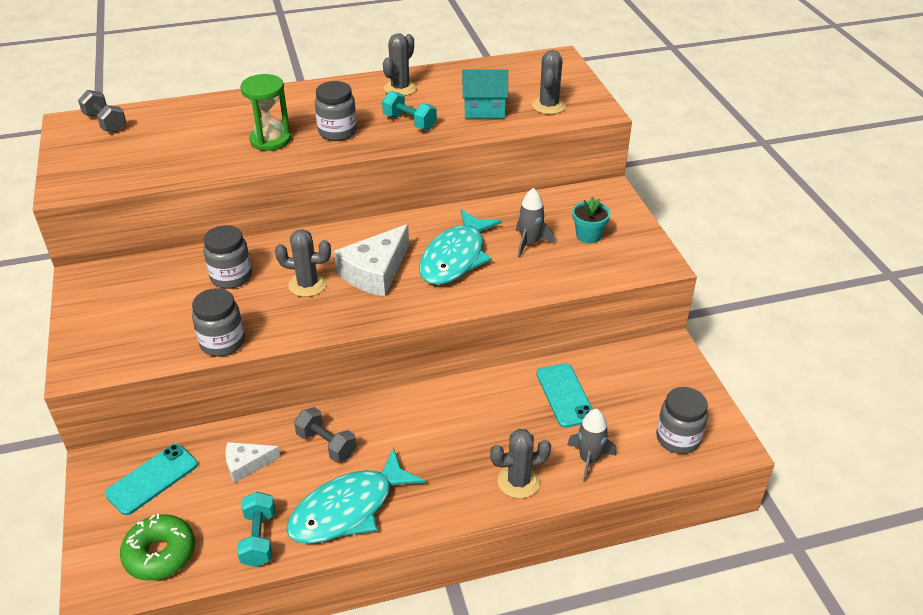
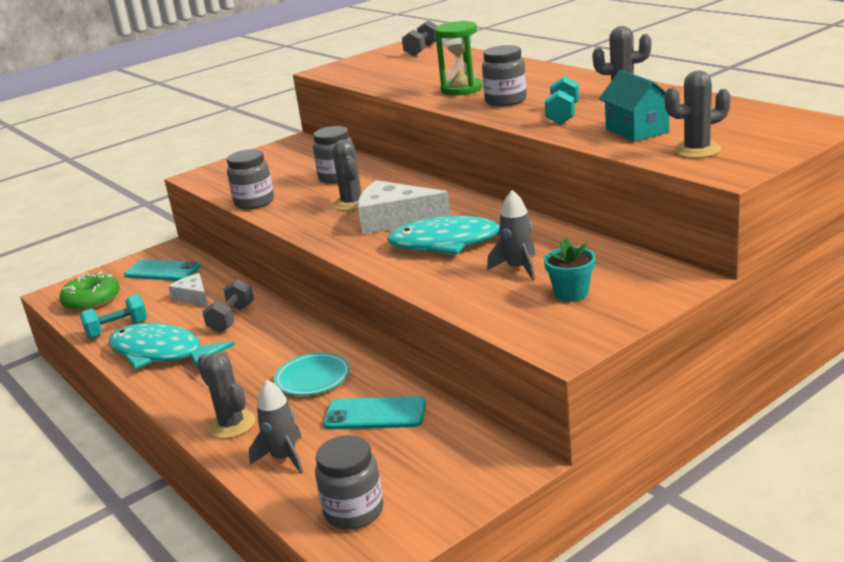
camera: 70 degrees right, 15 degrees down
(484, 416) = (313, 378): none -> turquoise plate
(565, 395) = (375, 414): turquoise phone -> turquoise phone turned 45 degrees clockwise

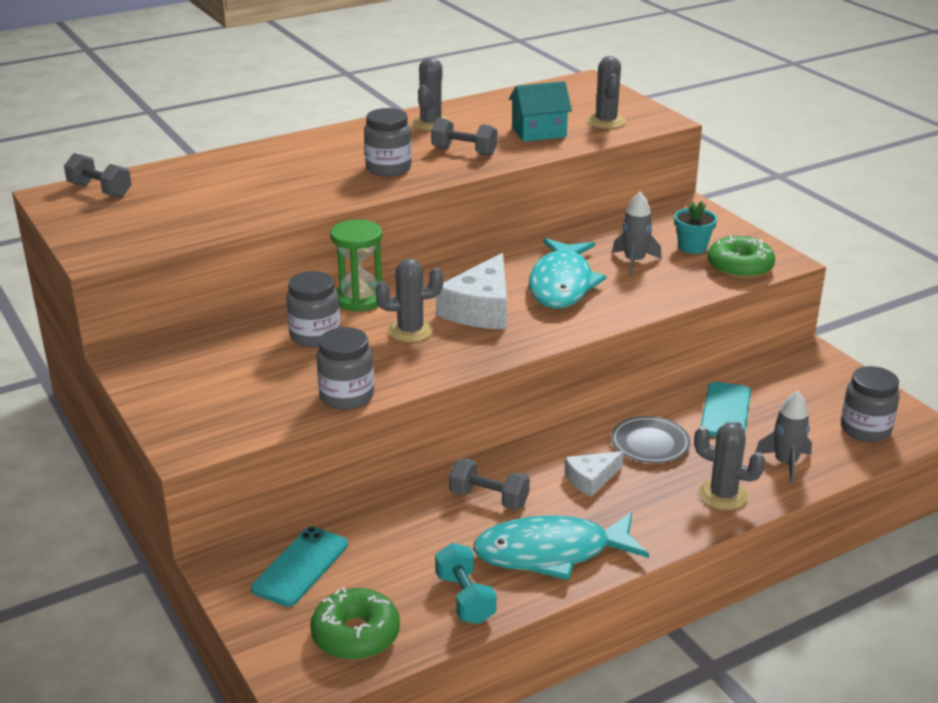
camera: 85 degrees left, 5 degrees up
(162, 353) = (551, 553): turquoise fish -> turquoise fish turned 45 degrees clockwise
(193, 297) = (407, 533): white cheese -> white cheese (591, 479)
(231, 425) = (723, 495): grey cactus -> grey cactus turned 60 degrees clockwise
(313, 378) = (650, 443): turquoise plate -> grey plate
(461, 89) = (315, 184): green hourglass -> green hourglass (359, 299)
(532, 324) = (739, 267): none -> green donut
(563, 115) = (464, 151): turquoise dumbbell -> grey dumbbell

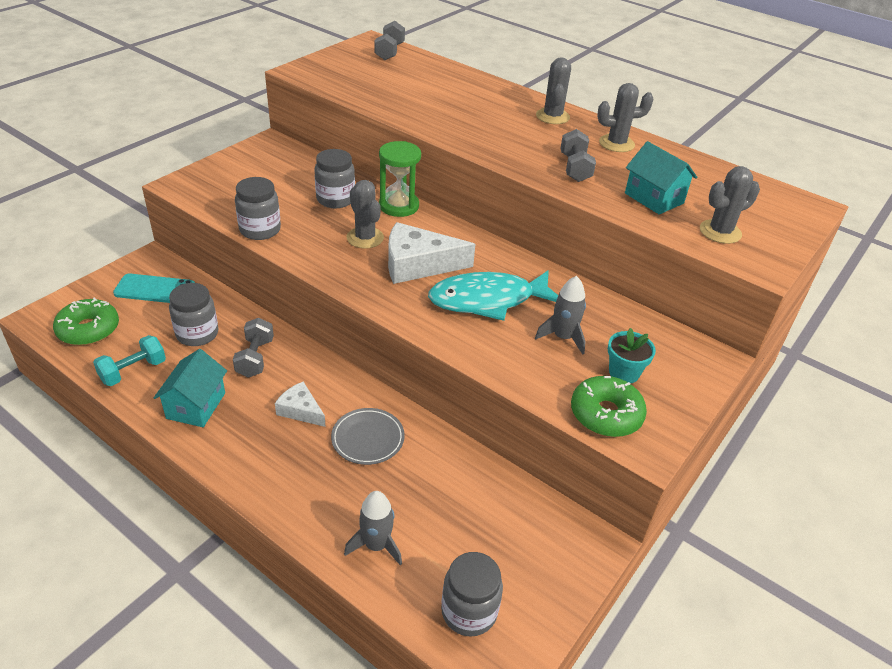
camera: 65 degrees right, 10 degrees up
(388, 168) = (510, 141): grey jar -> grey jar (197, 334)
(551, 553) = (196, 405): turquoise fish -> turquoise house
(723, 495) = (307, 503): grey cactus -> grey cactus (552, 116)
(725, 411) = (445, 485): turquoise phone -> none

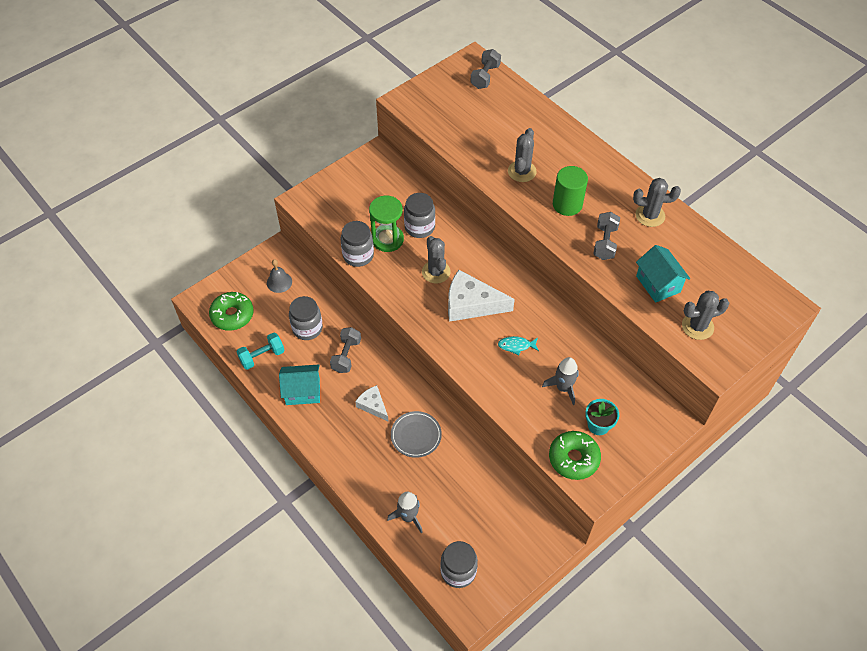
camera: 15 degrees right, 15 degrees up
(155, 289) = (279, 282): turquoise phone -> grey bell
(196, 405) = (303, 391): turquoise house -> turquoise house turned 60 degrees clockwise
(399, 206) = (468, 239): green hourglass -> green hourglass (387, 239)
(488, 300) = (516, 346): turquoise fish -> turquoise fish, size x0.41
(517, 140) = (567, 204): none -> green cylinder
(552, 116) = (605, 176): grey cactus -> grey cactus (522, 171)

